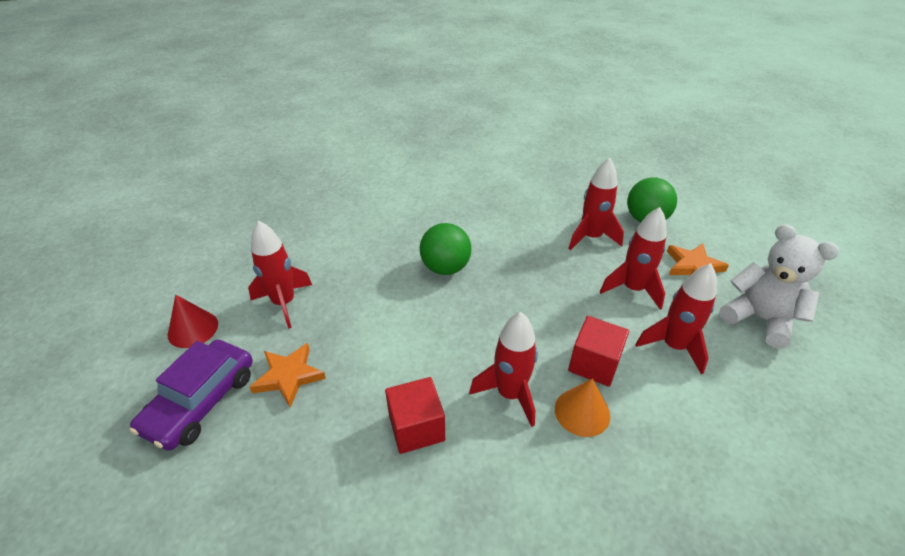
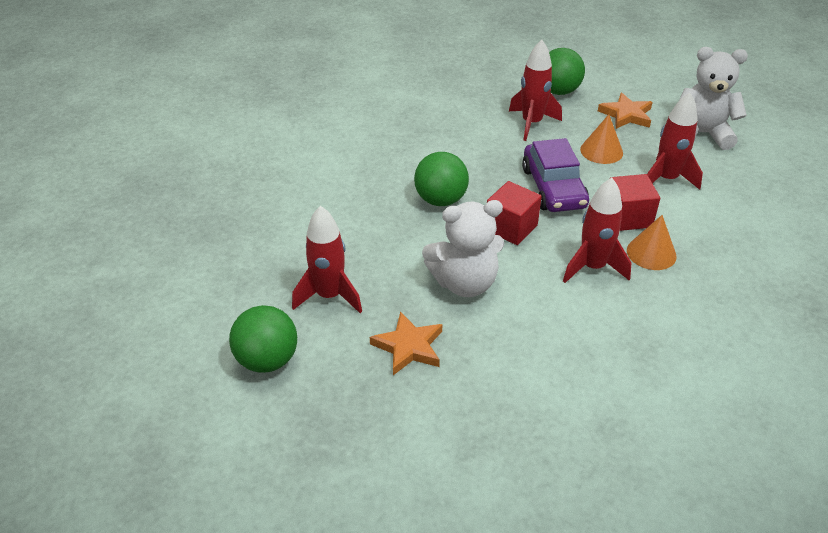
camera: 35 degrees left, 0 degrees up
(193, 329) = (267, 360): red cone -> green ball
(200, 401) = (355, 406): purple car -> purple car (553, 188)
(388, 347) = (464, 283): none -> white teddy bear
(416, 427) = (552, 325): red cube -> red cube (511, 227)
(632, 289) = (601, 151): red rocket -> orange cone

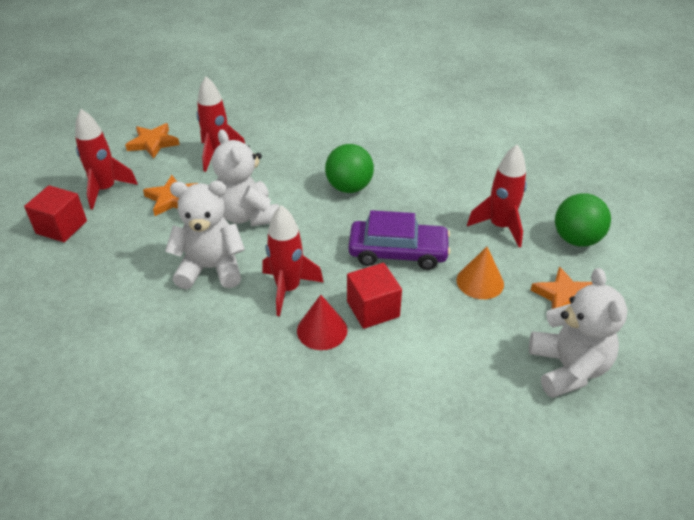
camera: 75 degrees right, 0 degrees up
(267, 360) = (153, 143): green ball -> orange star
(511, 227) = (327, 232): red cube -> red cube (61, 227)
(550, 322) = (211, 268): none -> white teddy bear
(553, 188) = (398, 252): purple car -> purple car turned 150 degrees counterclockwise
(651, 253) = (322, 330): orange cone -> red cone
(666, 179) = (454, 337): red rocket -> red rocket (106, 189)

